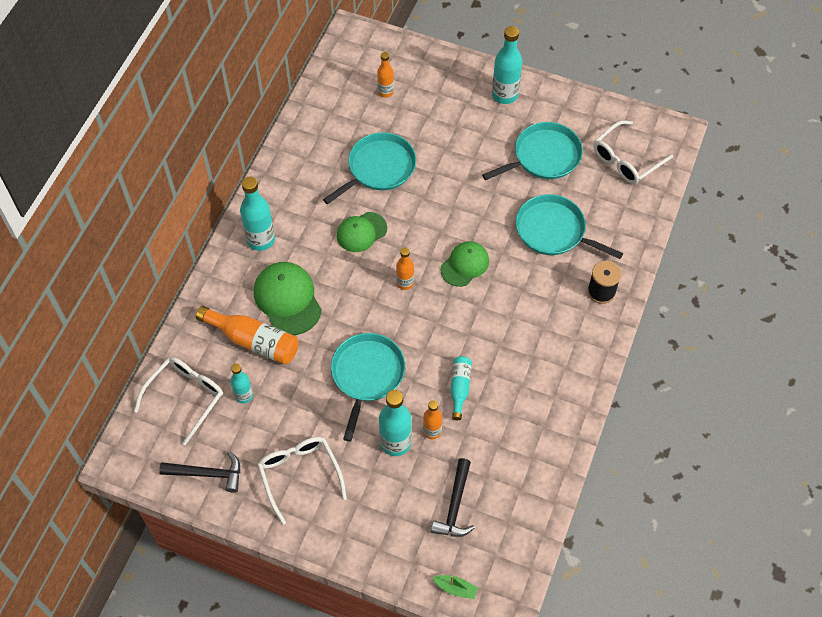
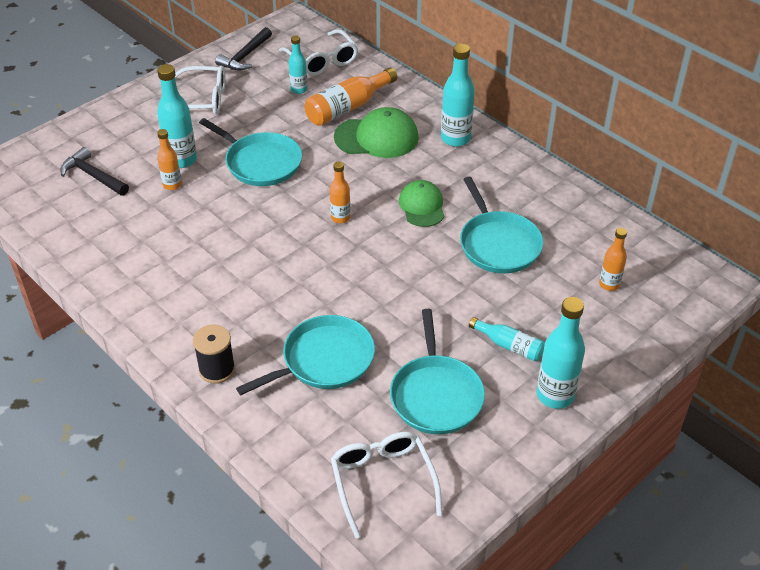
camera: 115 degrees right, 15 degrees down
(455, 588) = (28, 153): green boat -> none
(459, 388) = (198, 217): turquoise bottle -> turquoise bottle (509, 346)
(464, 265) = (331, 268): green cap -> none

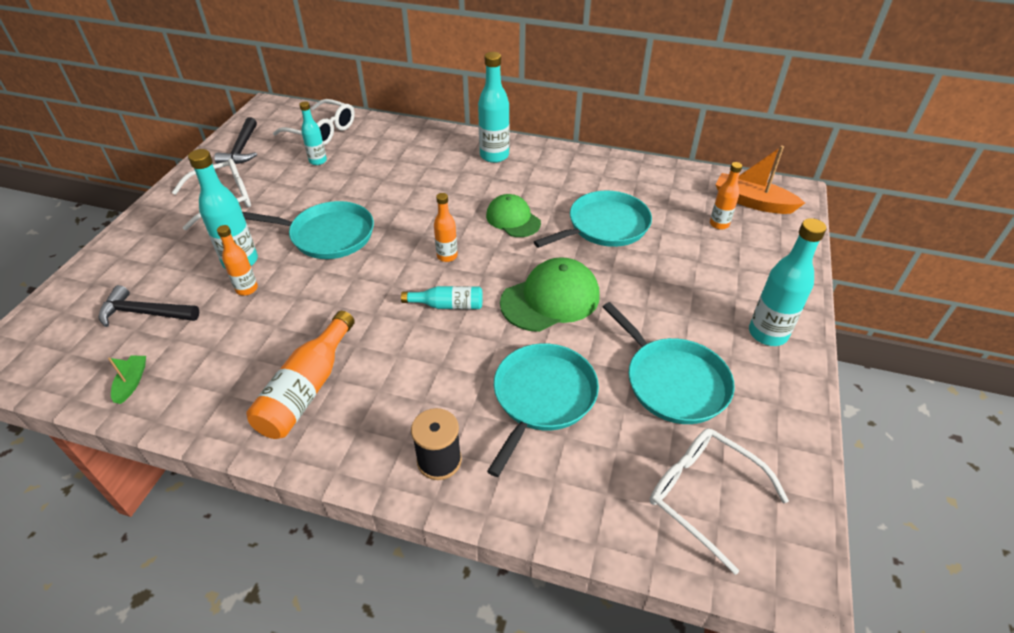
camera: 30 degrees left, 0 degrees up
(57, 225) = (131, 382): none -> green boat
(348, 107) = (377, 161): orange bottle -> orange bottle (307, 389)
(377, 137) = (424, 177): green cap -> green cap (550, 299)
(498, 244) = (604, 226): turquoise pan -> turquoise pan turned 75 degrees counterclockwise
(509, 346) = (692, 307): turquoise bottle -> turquoise bottle (448, 305)
(665, 277) = (752, 202): none -> orange boat

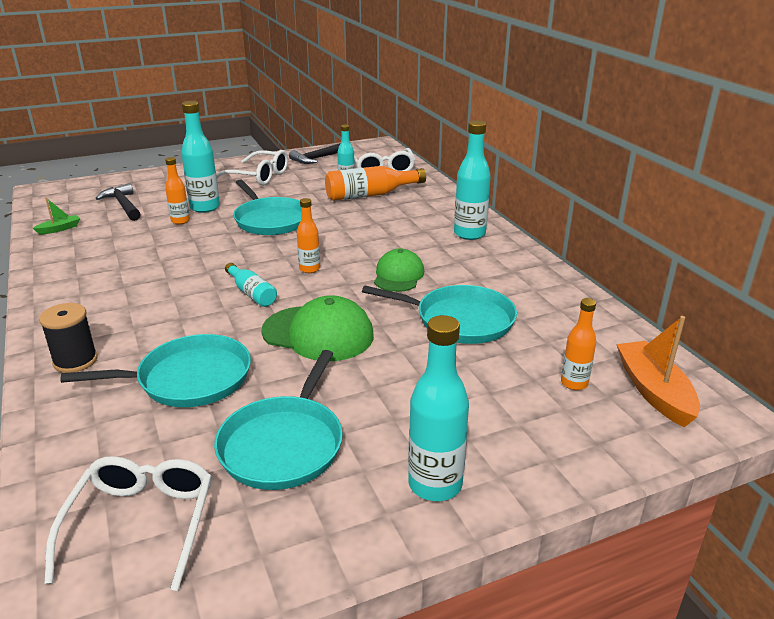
camera: 50 degrees right, 15 degrees down
(307, 389) = (104, 281): orange bottle -> orange bottle (370, 195)

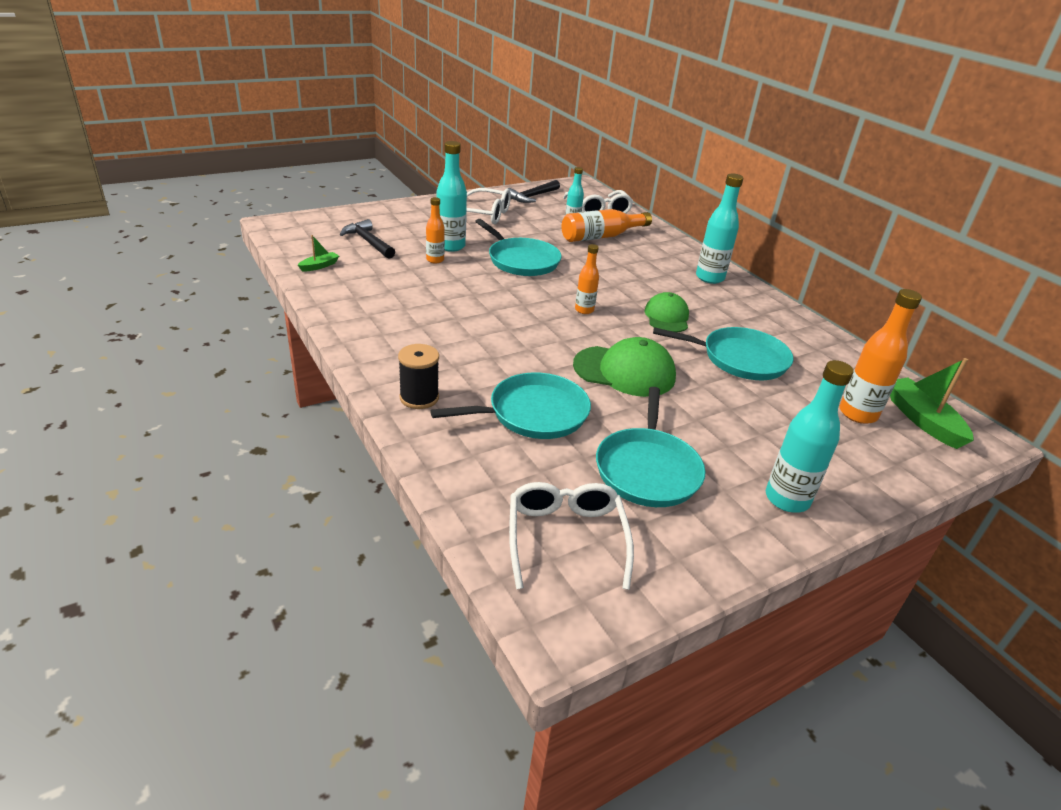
camera: 10 degrees left, 5 degrees up
(251, 293) = (544, 333): turquoise bottle -> none
(574, 383) = (857, 414): orange bottle -> orange bottle, size x1.67
(654, 391) = (922, 420): orange boat -> green boat

